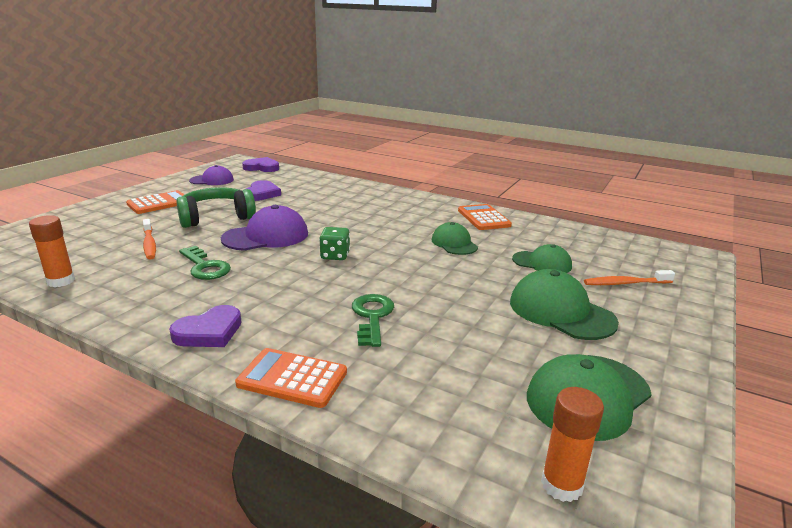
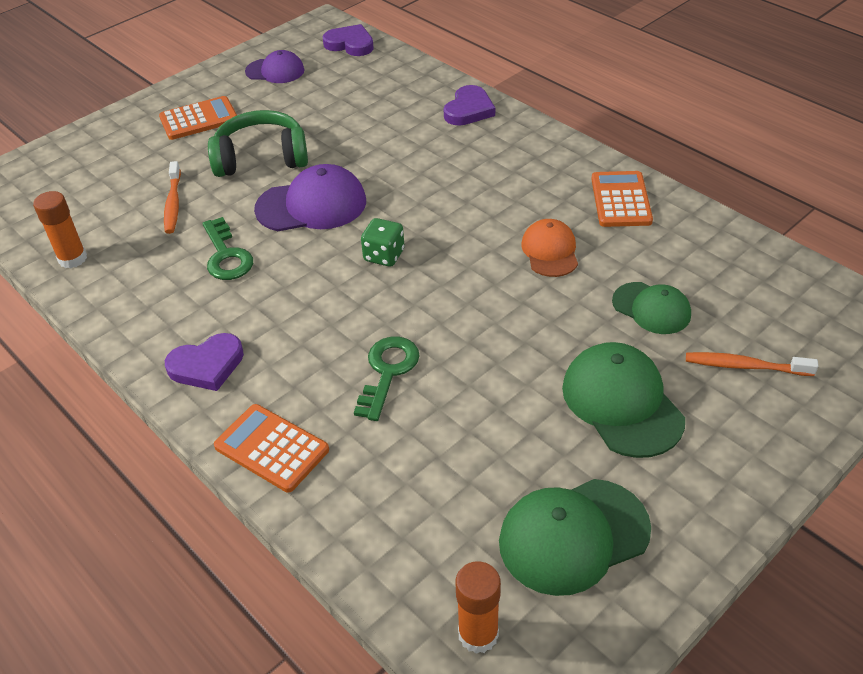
camera: 20 degrees right, 20 degrees up
(262, 194) = (332, 110): purple heart -> purple heart (469, 110)
(454, 243) = (550, 251): green cap -> orange cap

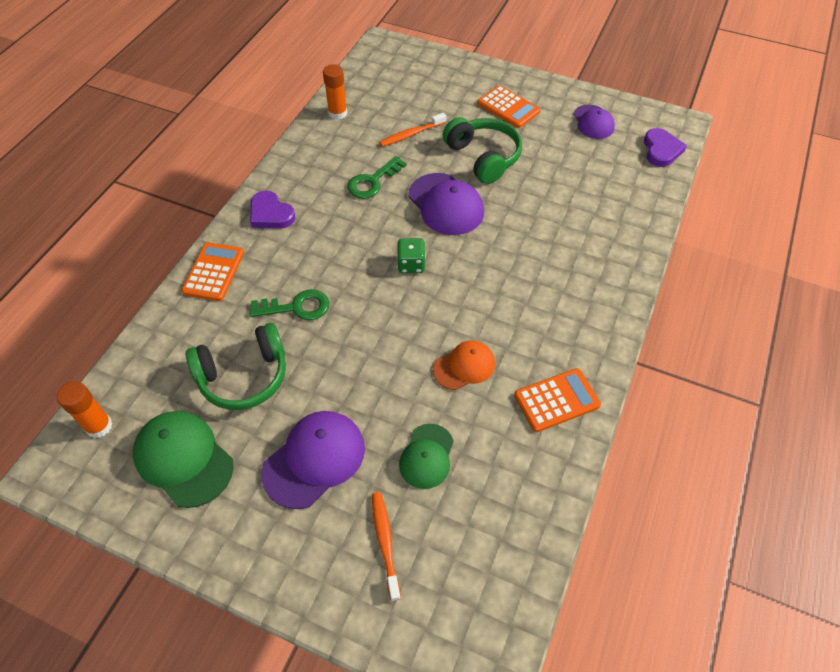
camera: 65 degrees right, 10 degrees up
(469, 110) = (620, 256): purple heart -> none
(470, 447) = (244, 376): none -> green headphones
(622, 403) = (314, 459): green cap -> purple cap

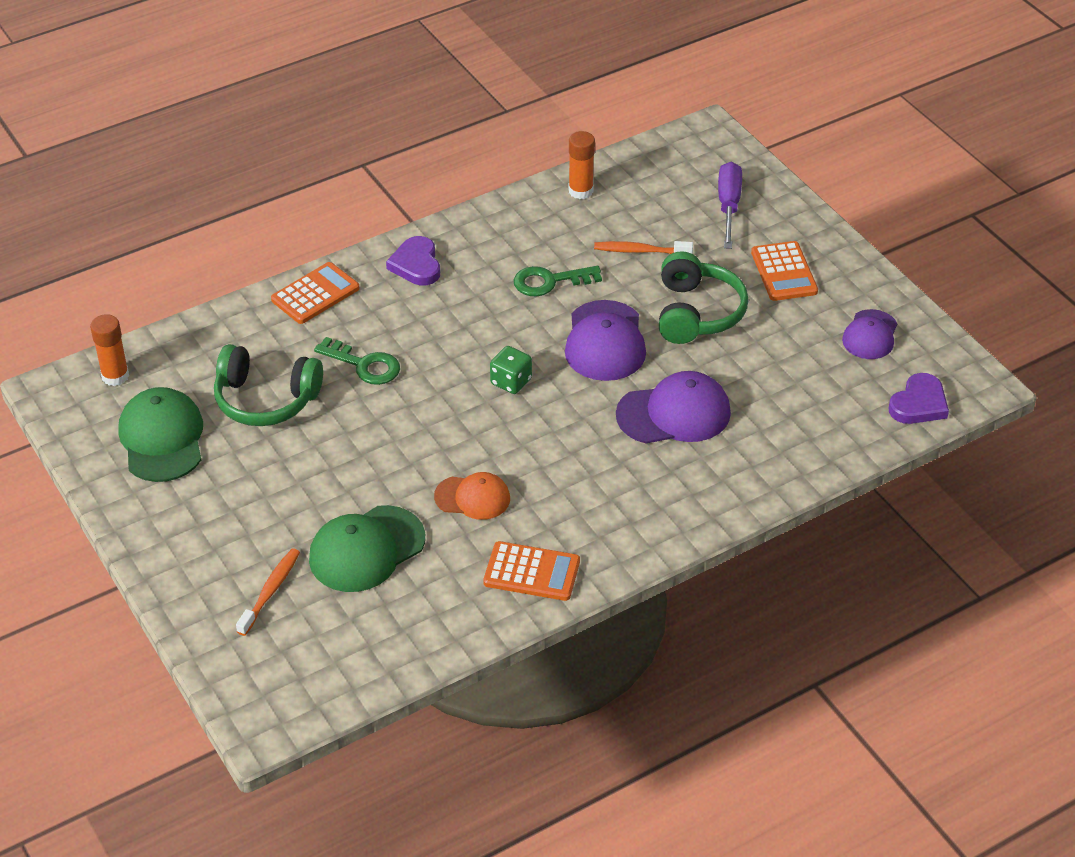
camera: 35 degrees right, 10 degrees down
(314, 459) = (268, 498): purple cap -> purple cap (674, 413)
(426, 456) = (366, 549): green cap -> green cap, size x1.58
(437, 82) = (728, 206): none -> purple screwdriver

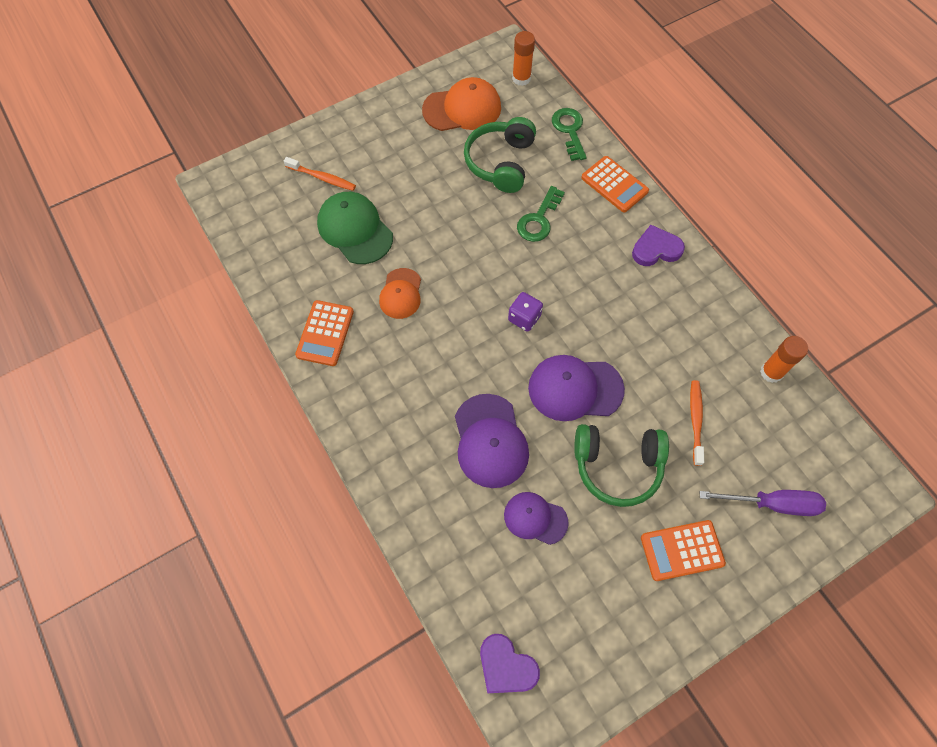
camera: 90 degrees right, 20 degrees up
(162, 438) = (462, 109): green cap -> orange cap
(511, 382) = (524, 318): green dice -> purple dice
(549, 281) = (646, 346): green key -> green key (569, 130)
(870, 335) = (599, 628): purple cap -> purple cap (535, 518)

